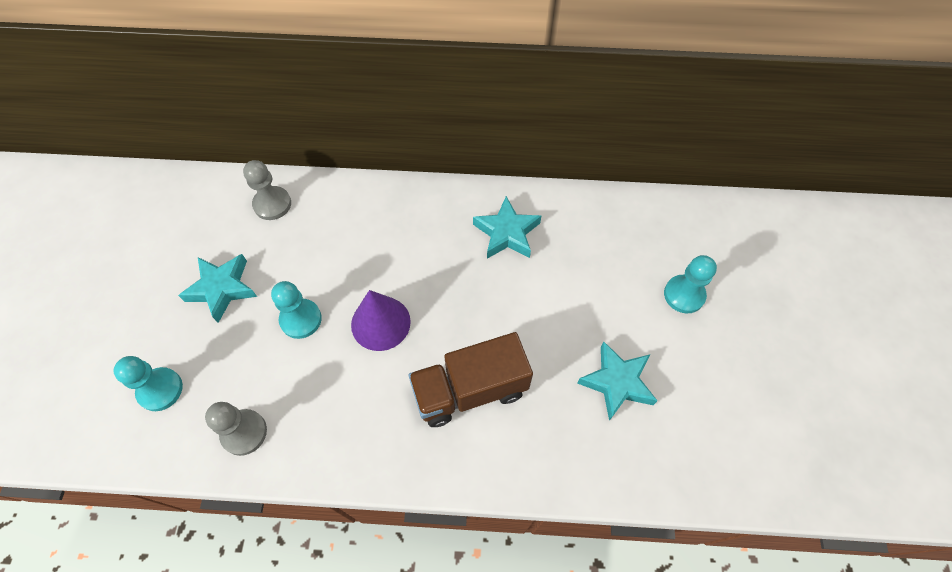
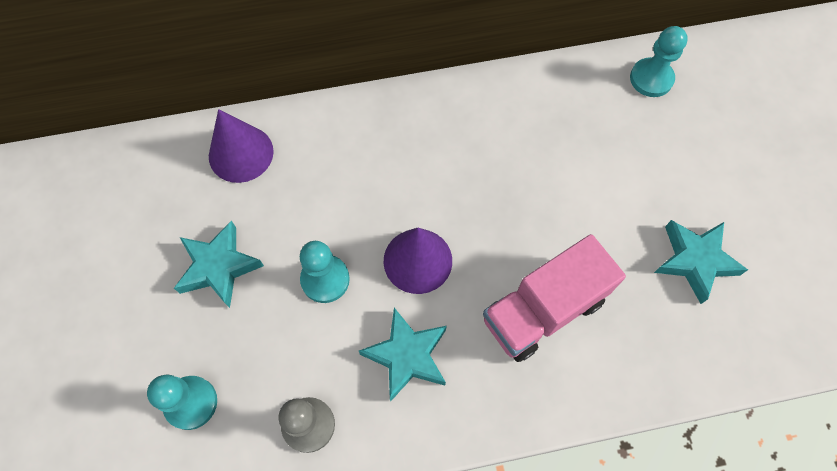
camera: 15 degrees left, 5 degrees up
(272, 204) = (241, 153): grey pawn -> purple cone
(470, 390) = (543, 310): brown truck -> pink truck
(506, 233) = (521, 124): turquoise star -> turquoise star (407, 356)
(684, 295) = (732, 148): turquoise pawn -> turquoise pawn (651, 79)

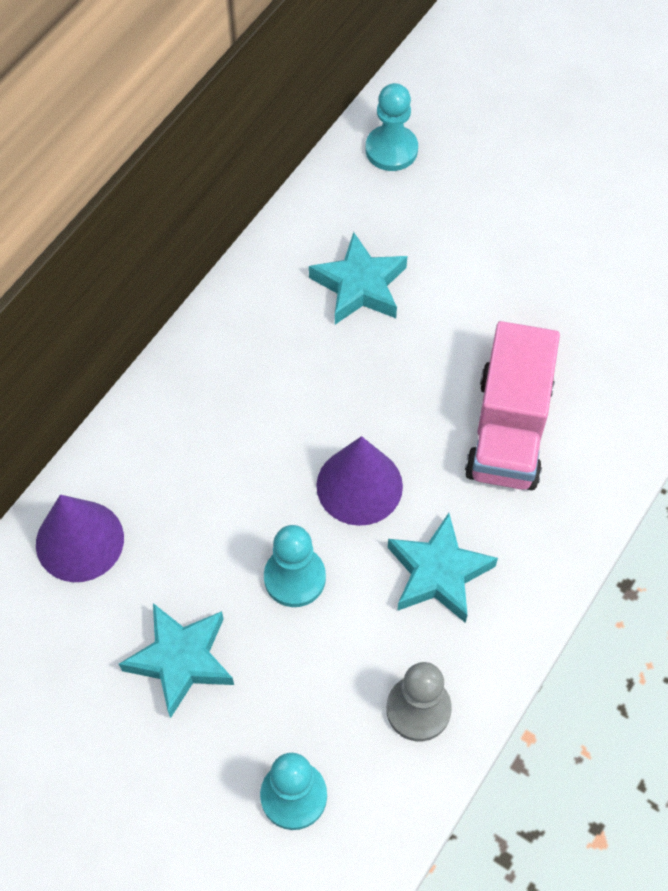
camera: 45 degrees left, 5 degrees down
(695, 260) = (584, 280): turquoise star -> turquoise star (359, 286)

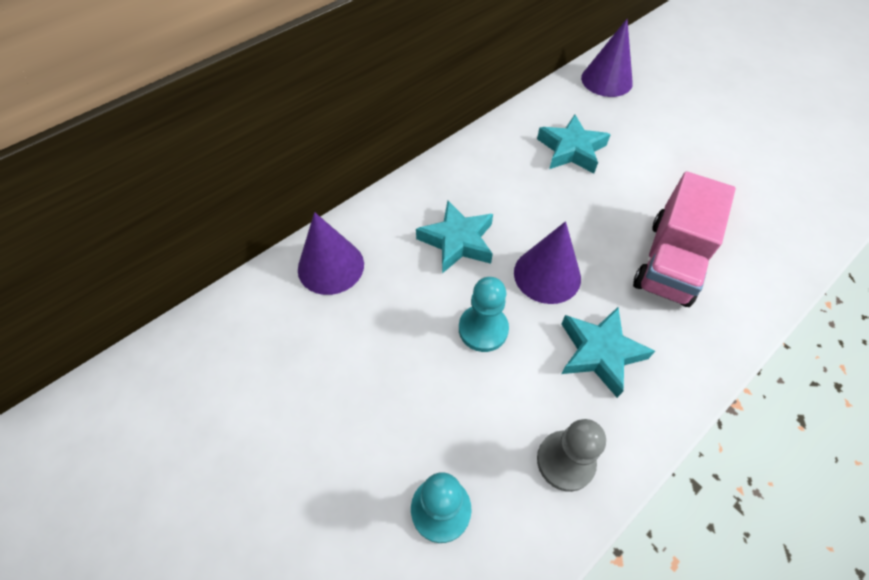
camera: 15 degrees right, 5 degrees down
(181, 660) = (378, 369): turquoise star -> turquoise star (457, 241)
(391, 150) = (606, 80): turquoise pawn -> purple cone

